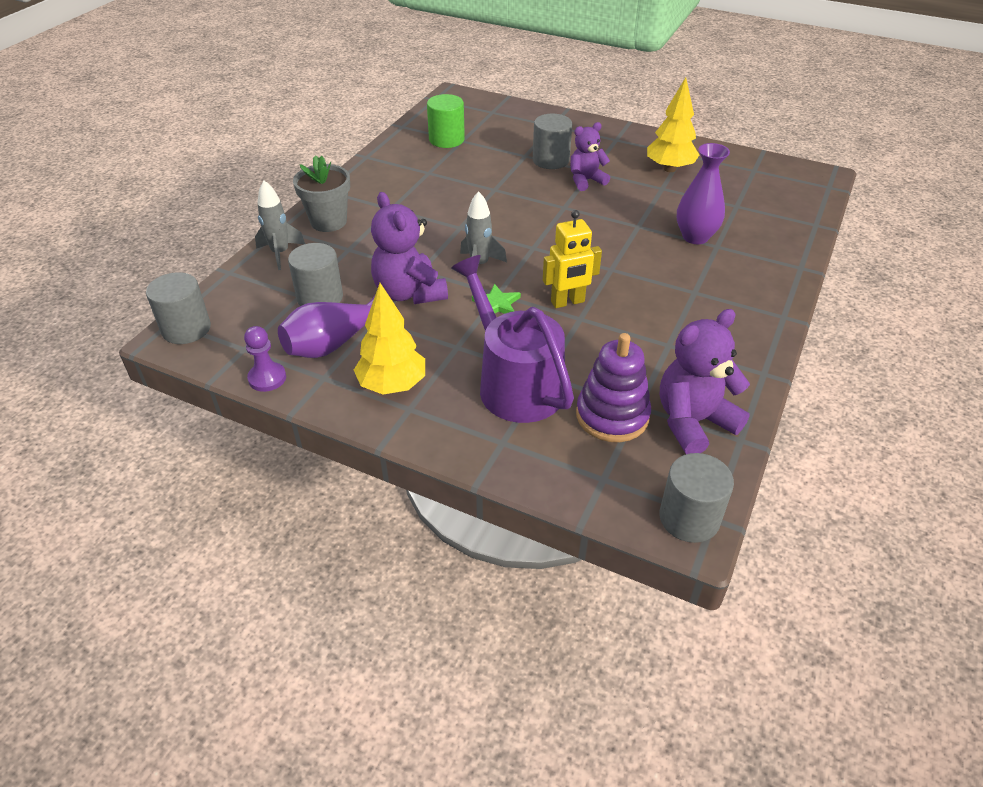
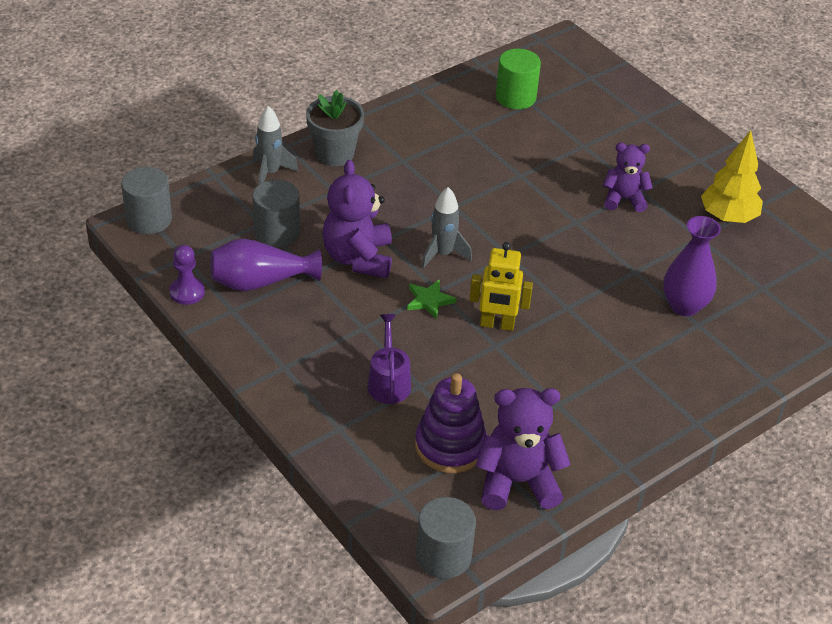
camera: 25 degrees right, 0 degrees up
(392, 385) = (284, 341): yellow tree -> none
(515, 383) = (388, 382): purple watering can -> purple watering can, size x0.53
(551, 160) = (606, 161): grey cylinder -> none

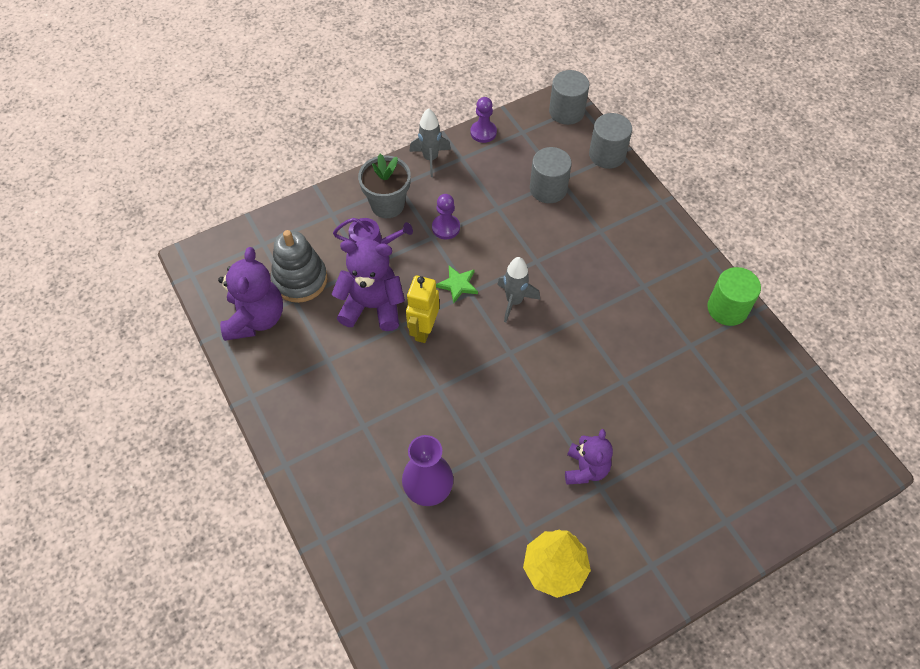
camera: 100 degrees right, 15 degrees up
(260, 282) = (490, 175): purple vase -> none
(270, 173) = (624, 188): grey rocket -> grey rocket (430, 158)
(335, 154) = (651, 235): grey flower pot -> grey flower pot (387, 205)
(347, 316) = (446, 228): none -> purple pawn
(358, 258) = (513, 240): purple teddy bear -> purple teddy bear (372, 306)
(443, 556) = (202, 263): grey cylinder -> grey cylinder (607, 155)
(450, 446) = (300, 280): purple stacking toy -> grey stacking toy
(515, 97) = (751, 396): green cylinder -> green cylinder (727, 308)

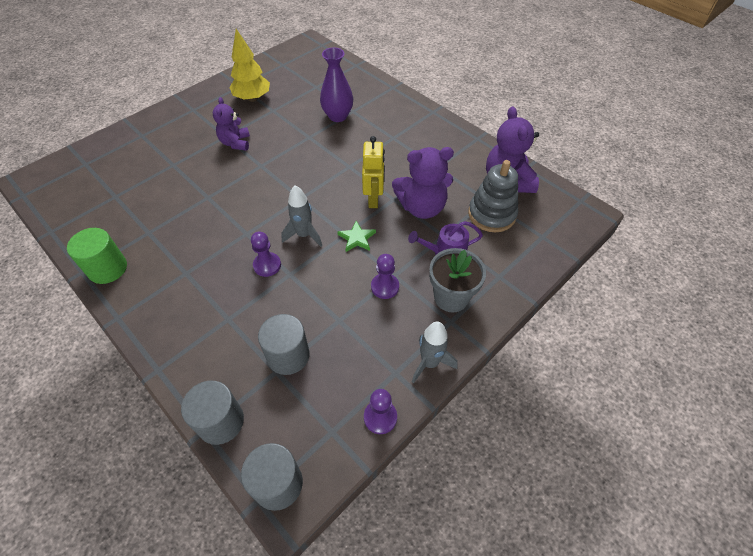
camera: 165 degrees right, 5 degrees down
(558, 275) = (267, 265): none -> purple pawn

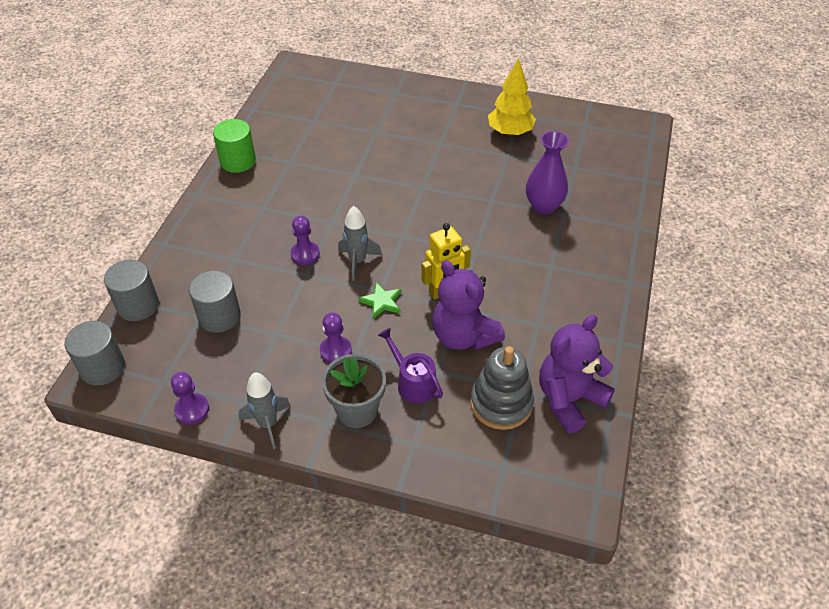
camera: 60 degrees right, 5 degrees down
(235, 143) = (437, 155): purple teddy bear -> none

